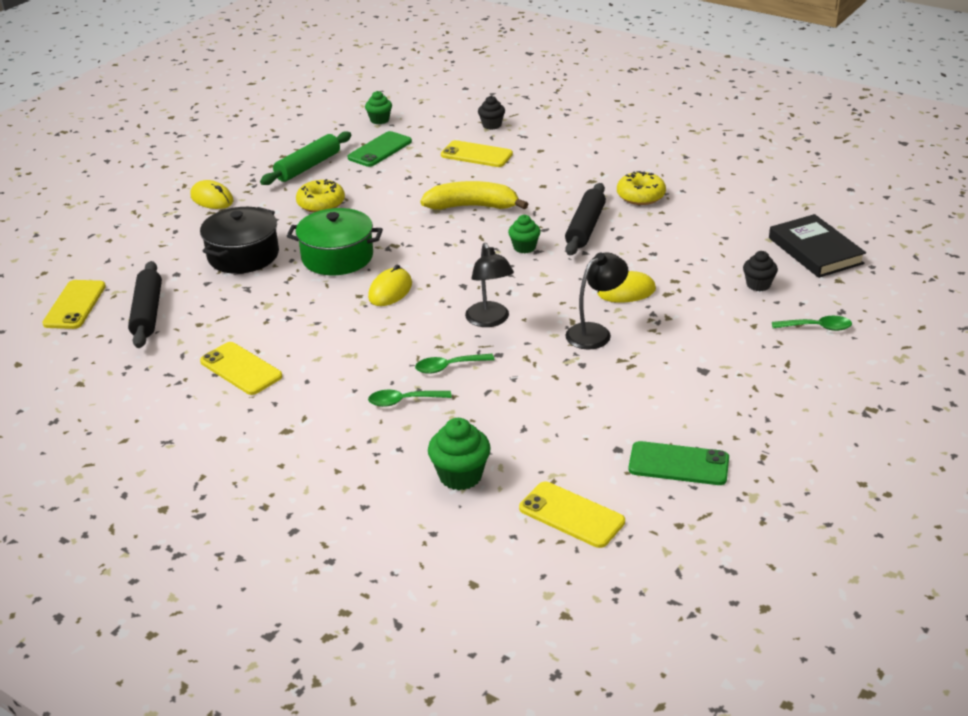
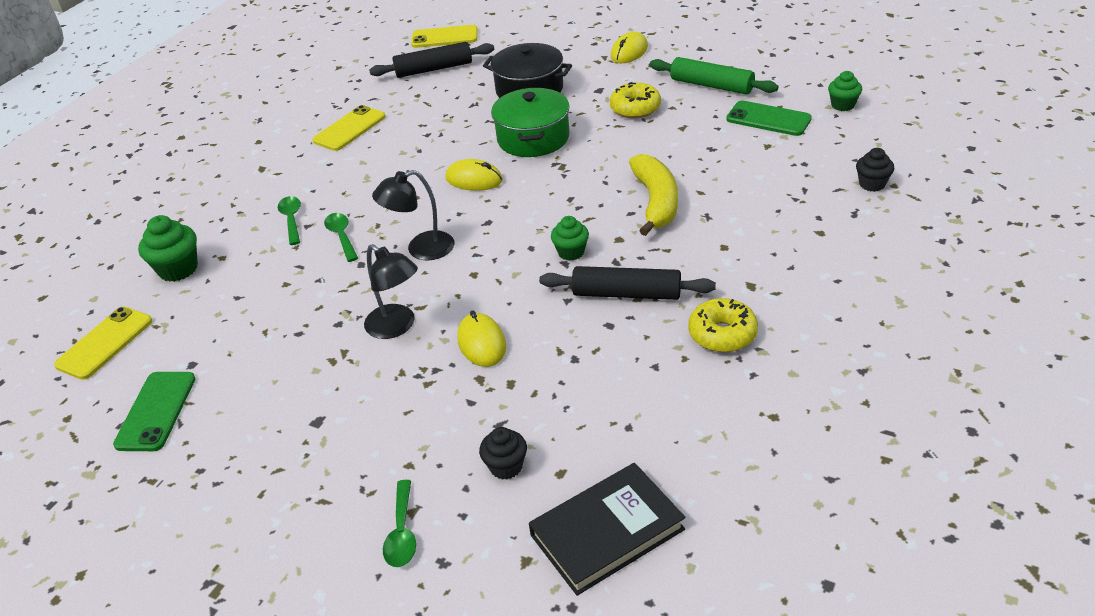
camera: 85 degrees right, 5 degrees up
(476, 155) = (785, 185): yellow phone -> none

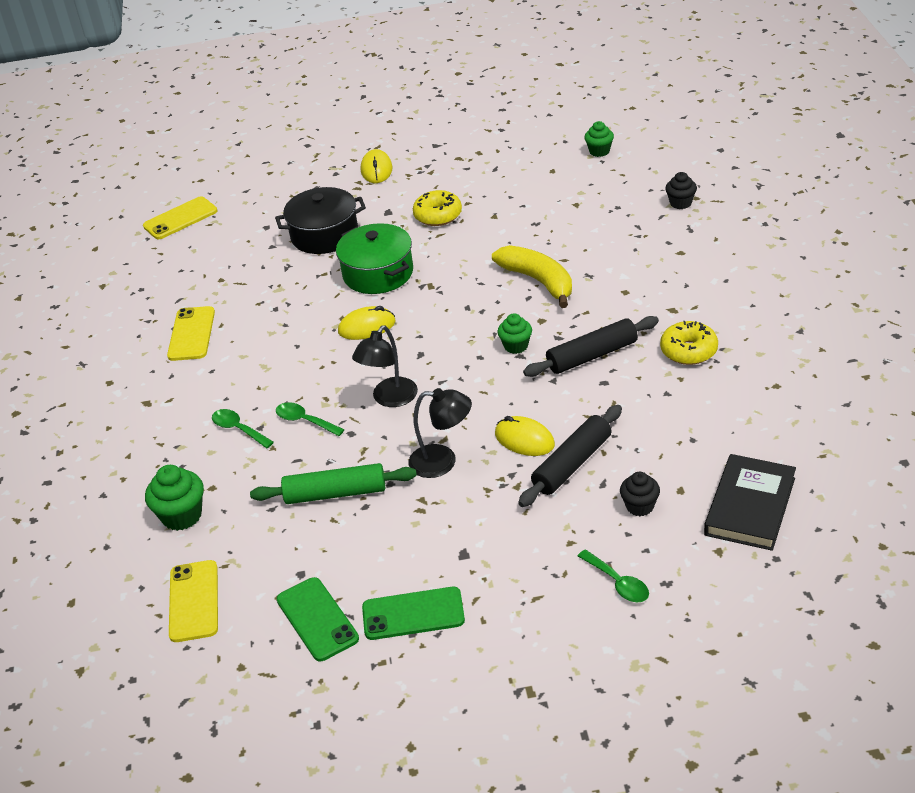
camera: 35 degrees left, 0 degrees up
(434, 69) = (207, 251): black rolling pin -> black rolling pin (572, 464)
(711, 85) = (480, 173): green rolling pin -> green rolling pin (335, 493)
(768, 119) = (555, 183): green phone -> green phone (413, 614)

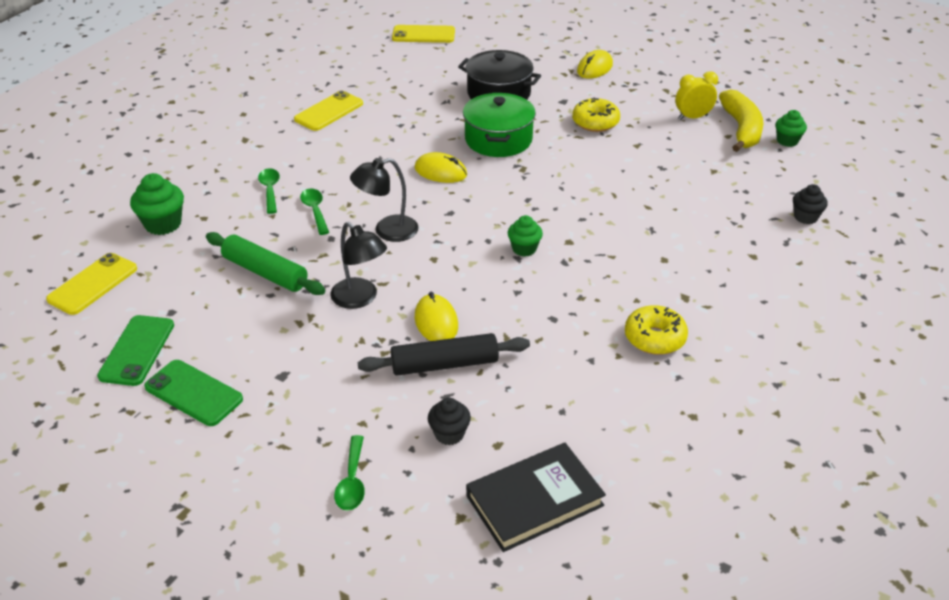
camera: 35 degrees right, 0 degrees up
(508, 170) = (692, 117): none -> yellow clock
(538, 281) = (606, 211): yellow banana -> yellow banana (741, 129)
(592, 355) = (571, 292): black rolling pin -> none

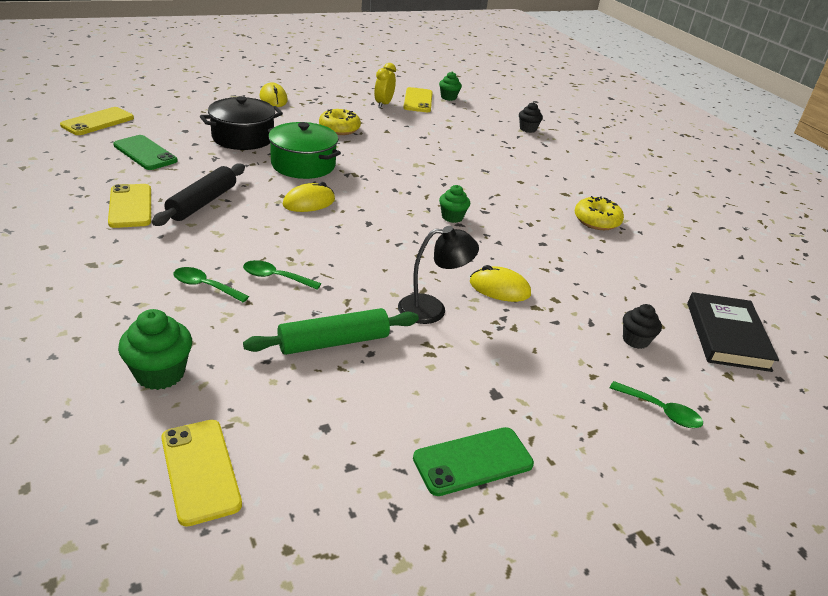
camera: 60 degrees left, 5 degrees down
(137, 350) = (364, 478): green phone -> green phone (145, 153)
(387, 231) = (355, 258): black lamp -> none
(445, 364) = (554, 307): black rolling pin -> black rolling pin (202, 203)
(741, 129) = (418, 100): yellow banana -> yellow phone

